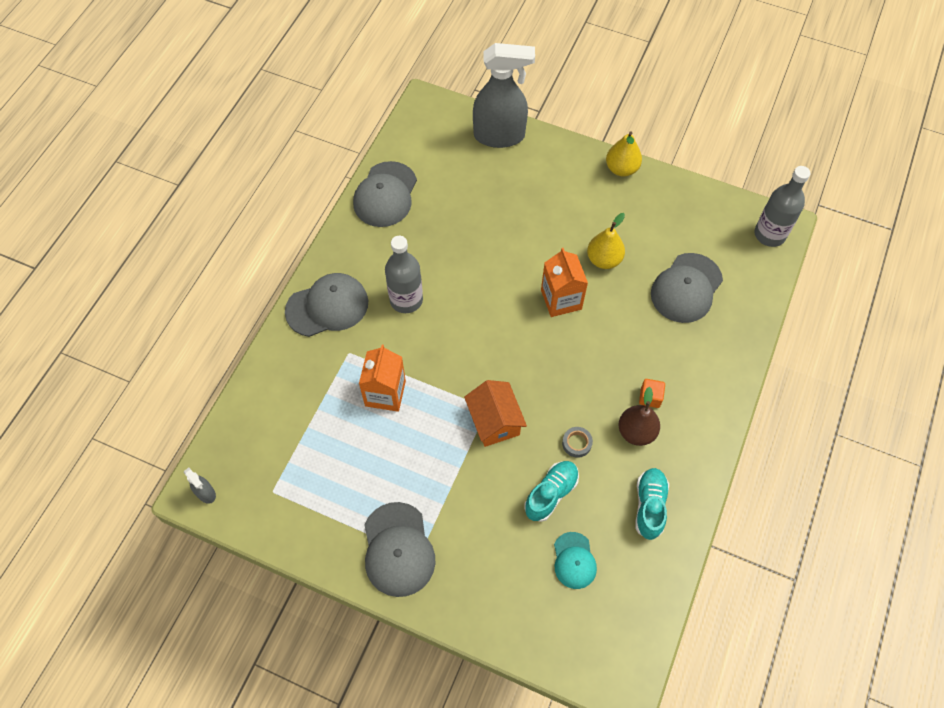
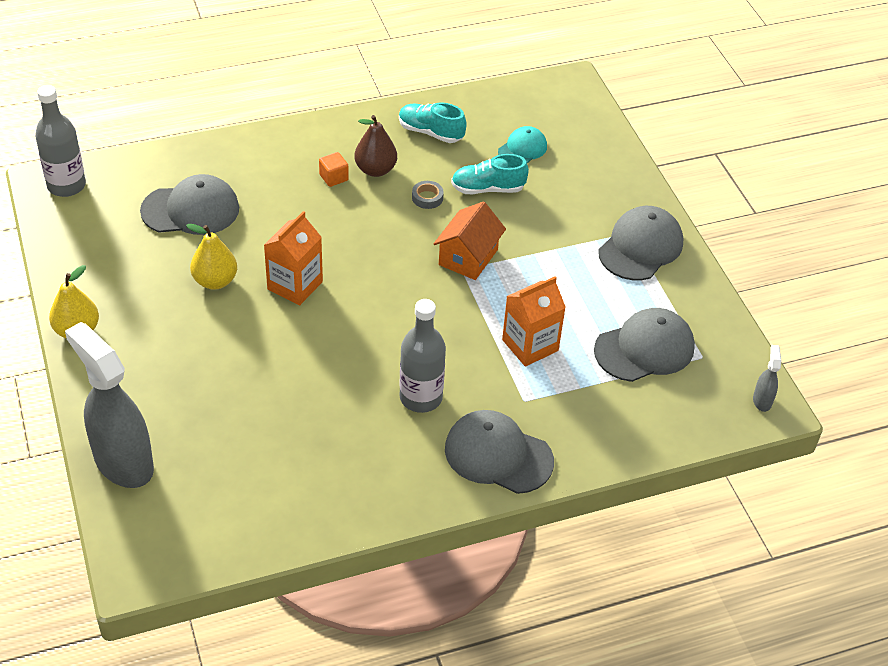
camera: 135 degrees left, 15 degrees down
(385, 195) = (312, 509): grey cap -> grey cap (644, 349)
(649, 506) = (430, 132): turquoise shoe -> turquoise shoe turned 60 degrees clockwise

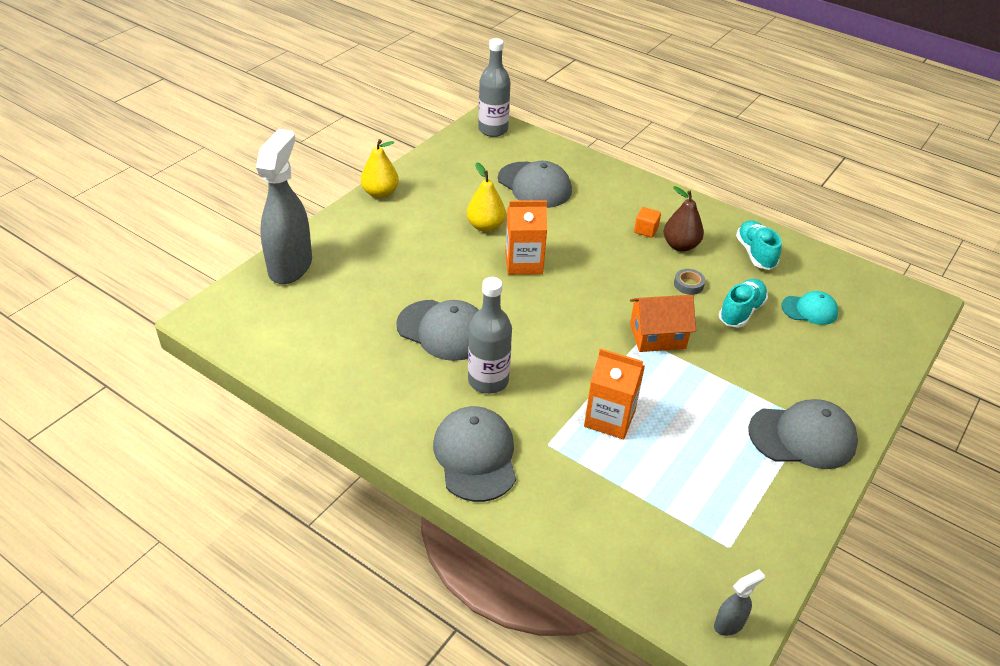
camera: 55 degrees right, 5 degrees down
(487, 189) = (741, 312): turquoise shoe -> turquoise shoe turned 75 degrees clockwise
(644, 349) = (691, 498): grey cap -> grey cap (443, 330)

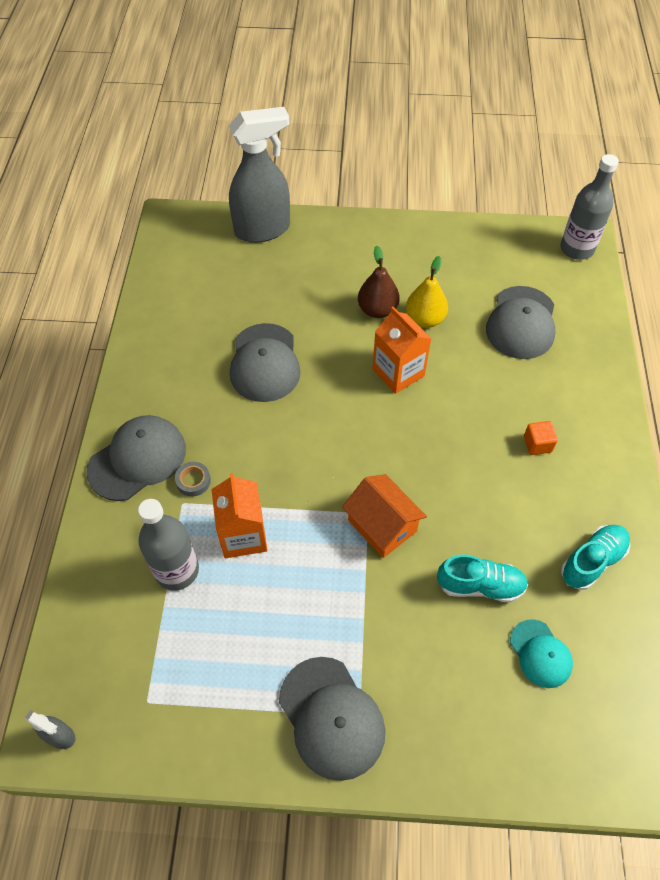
camera: 60 degrees right, 15 degrees up
(380, 193) = (402, 228): yellow pear -> none
(488, 380) = (227, 424): grey bottle -> grey bottle (177, 570)
(680, 246) = (540, 485): brown pear -> brown pear (377, 310)
(688, 284) = (483, 519): grey tape -> grey tape (193, 481)

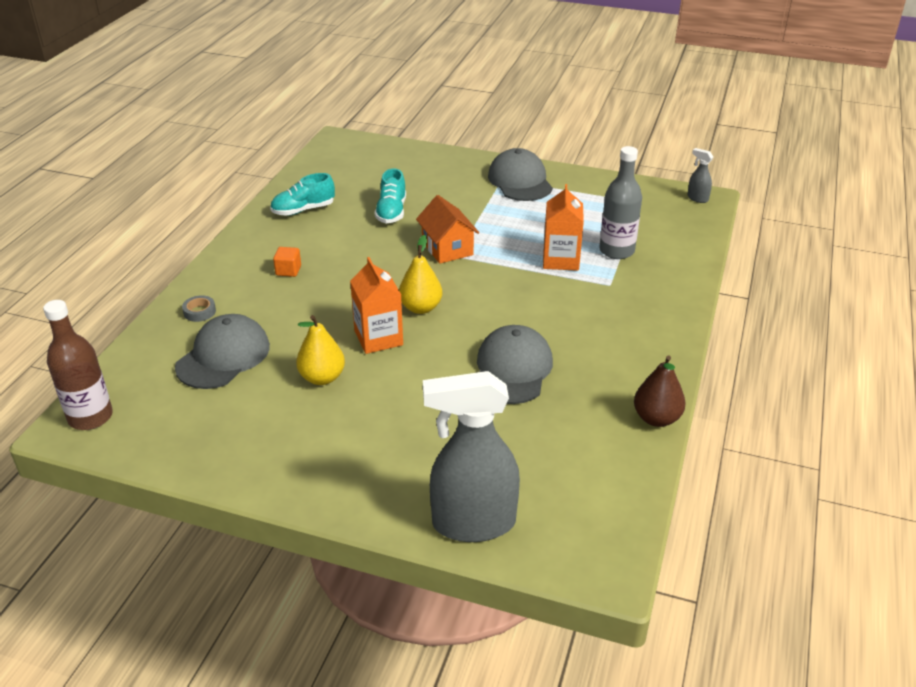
camera: 165 degrees left, 20 degrees down
(137, 459) = (650, 317): grey cap -> none
(193, 481) = (599, 296): grey tape -> grey tape (199, 312)
(374, 420) = (421, 308): none -> yellow pear
(377, 310) = (368, 396): brown pear -> brown pear (656, 418)
(480, 585) = (391, 212): turquoise shoe -> turquoise shoe turned 105 degrees counterclockwise
(540, 653) = (372, 183): turquoise cap -> none
(576, 249) = (90, 417): grey bottle -> brown bottle

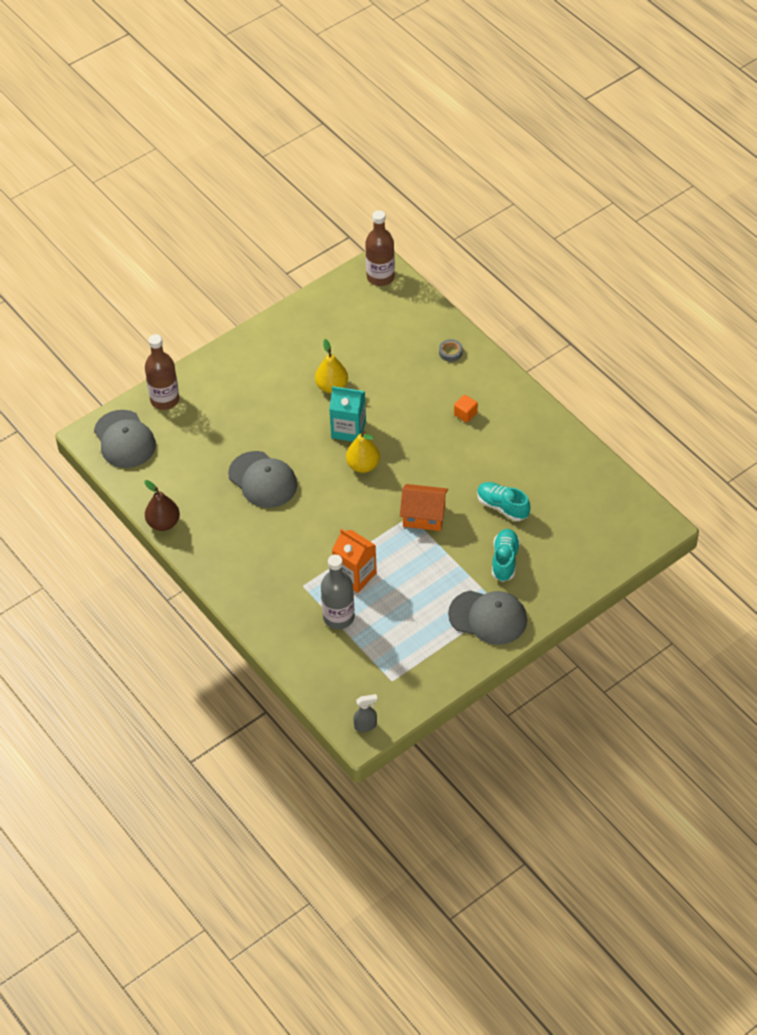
camera: 125 degrees right, 15 degrees up
(223, 356) = (391, 349): grey cap -> grey cap (124, 439)
(303, 210) = (547, 454): turquoise shoe -> turquoise shoe (505, 560)
(378, 338) = (348, 429): orange carton -> turquoise carton
(473, 523) = (165, 400): grey spray bottle -> brown bottle

